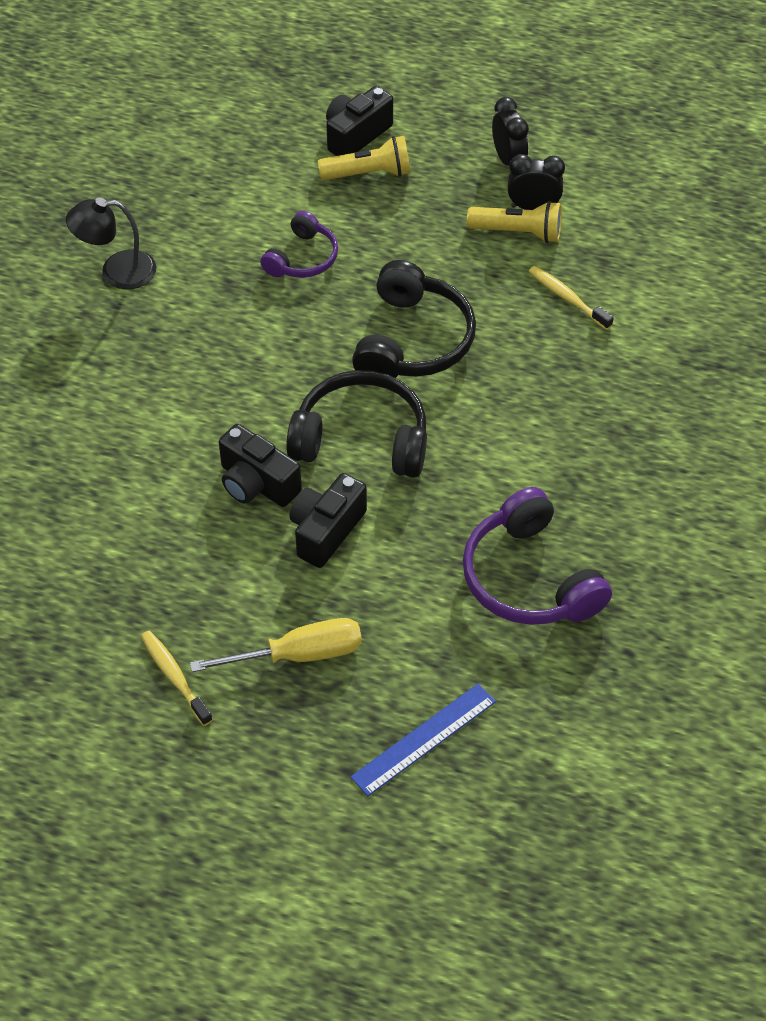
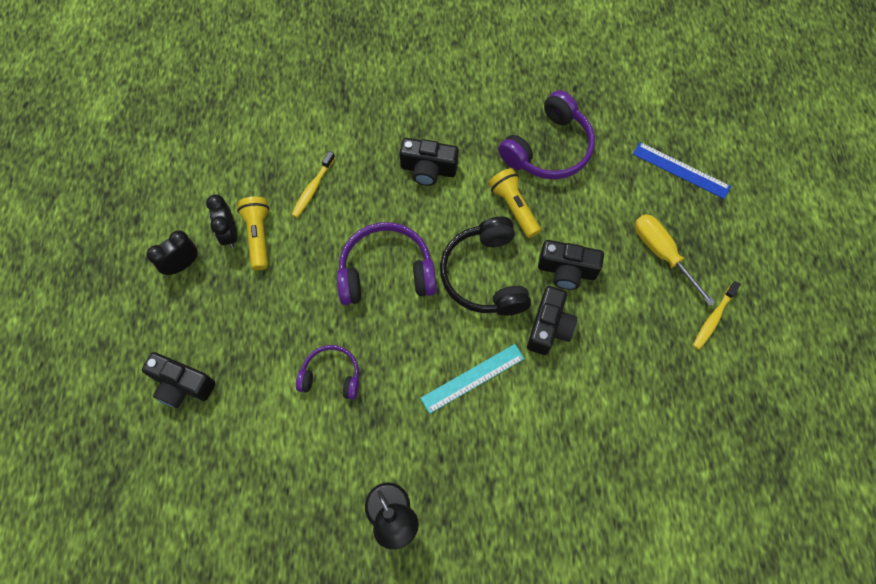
camera: 110 degrees left, 15 degrees up
(231, 385) = (472, 378): none -> turquoise ruler
(368, 174) = (224, 360): yellow flashlight -> yellow flashlight (514, 207)
(413, 341) = (386, 271): black headphones -> purple headphones
(549, 425) = (428, 169): none -> black camera

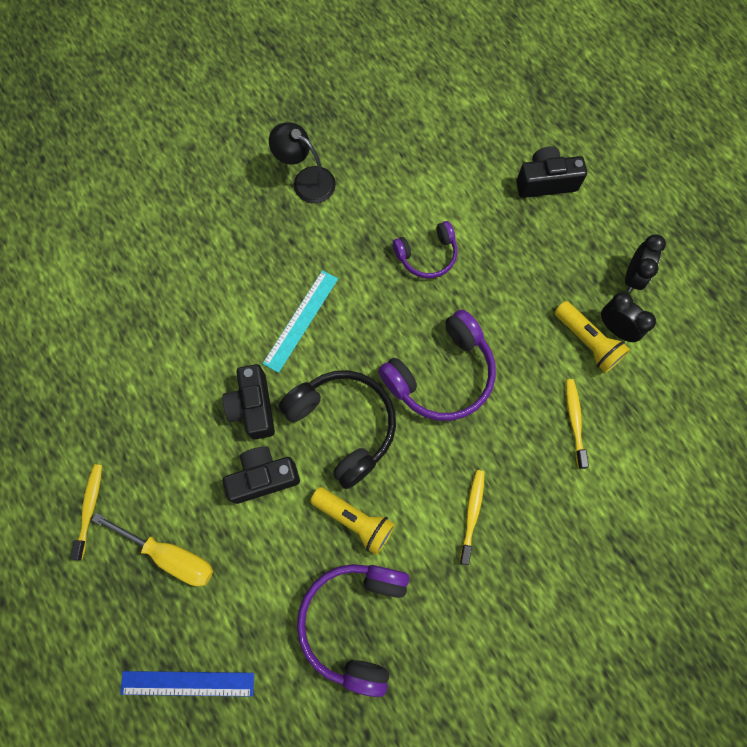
camera: 150 degrees right, 5 degrees up
(428, 169) = (472, 513): black camera -> yellow toothbrush

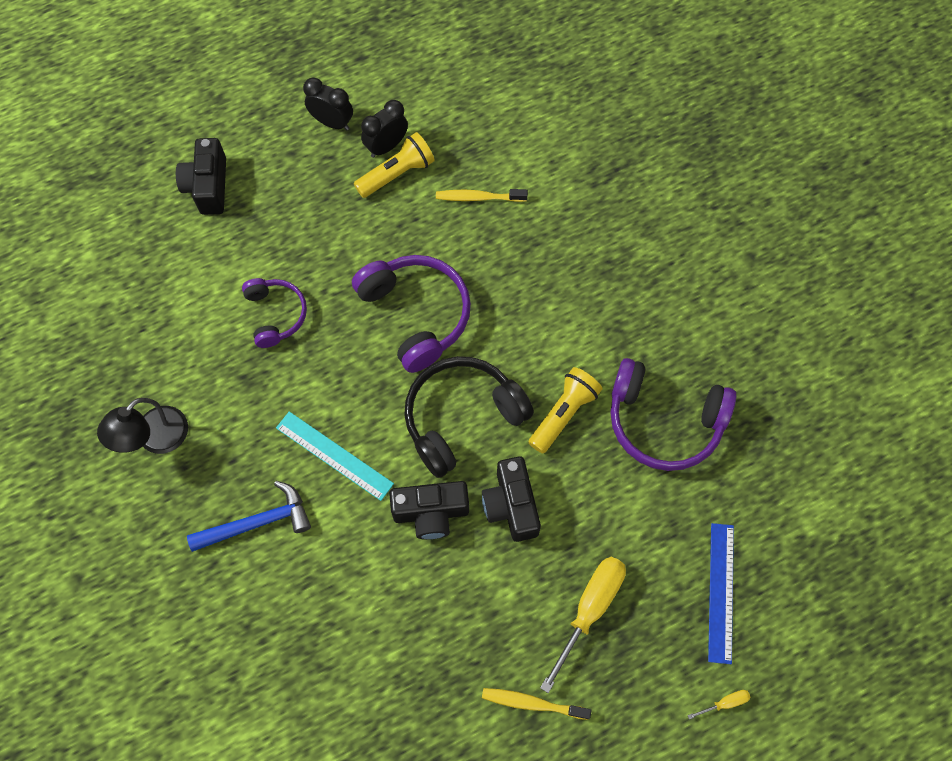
camera: 85 degrees left, 5 degrees down
(86, 687) = (724, 703): none -> yellow screwdriver
(239, 268) = (257, 522): none -> blue hammer
(472, 513) = (564, 301): yellow toothbrush -> none

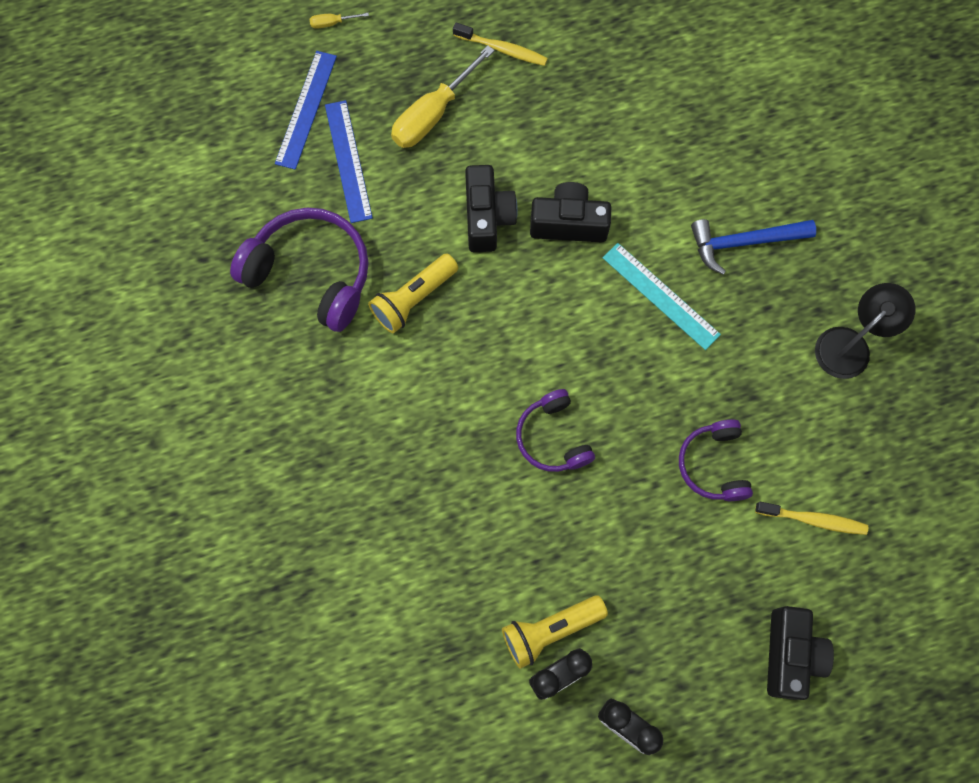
camera: 170 degrees left, 5 degrees up
(416, 314) = (552, 437): purple headphones -> purple headphones, size x0.60
(461, 417) = (522, 313): black headphones -> none
(478, 197) = (455, 578): yellow toothbrush -> yellow toothbrush (813, 520)
(661, 542) = (348, 161): none -> blue ruler

